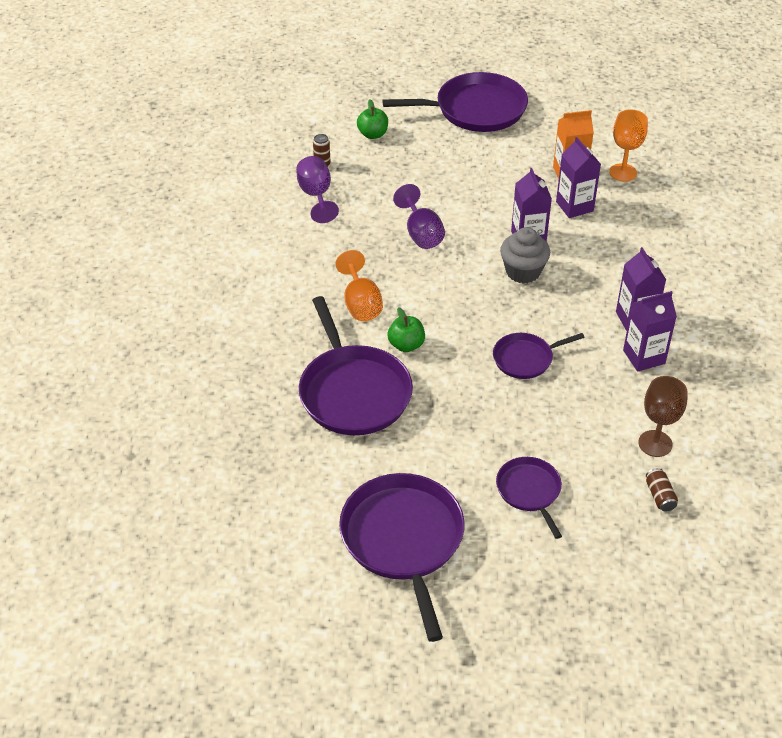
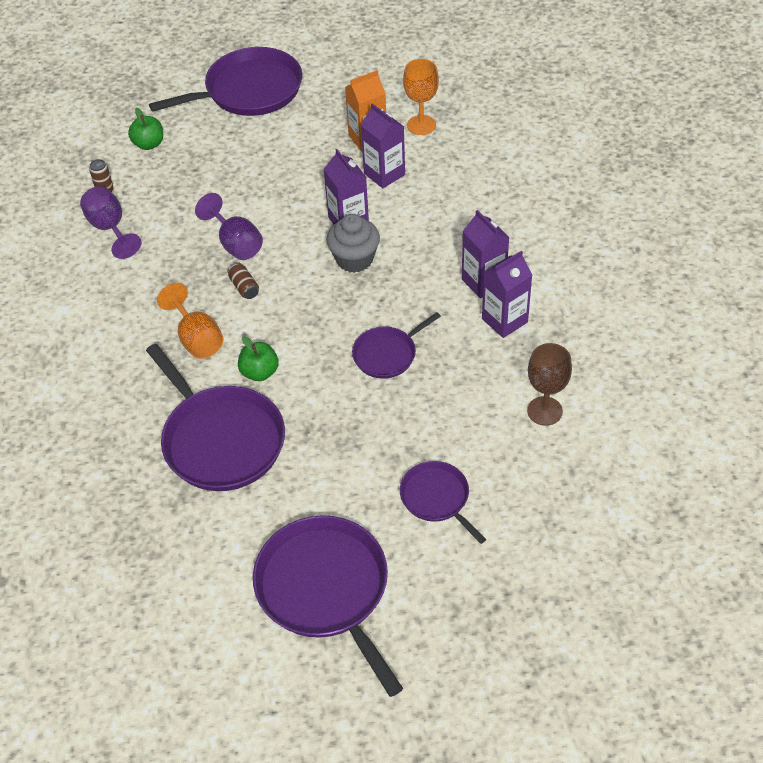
camera: 15 degrees left, 5 degrees up
(659, 496) = (566, 466): brown can -> brown can (244, 287)

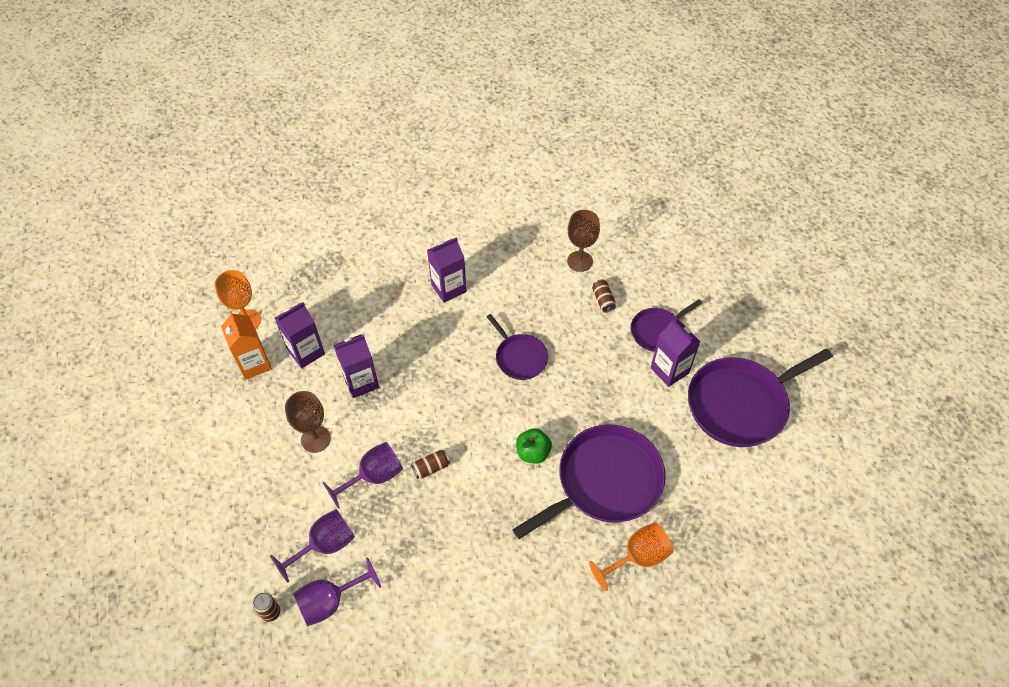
camera: 90 degrees left, 5 degrees up
(149, 144) = (206, 570): green apple -> none
(165, 217) = (325, 545): none -> purple goblet
(197, 339) = (490, 506): orange goblet -> orange goblet (637, 557)
(249, 90) = (148, 470): purple pan -> none
(279, 195) = (315, 439): none -> brown goblet
(354, 259) = (409, 378): grey cupcake -> none
(482, 437) = (603, 300): none -> brown can
(504, 320) = (491, 278): purple carton -> purple carton (669, 370)

